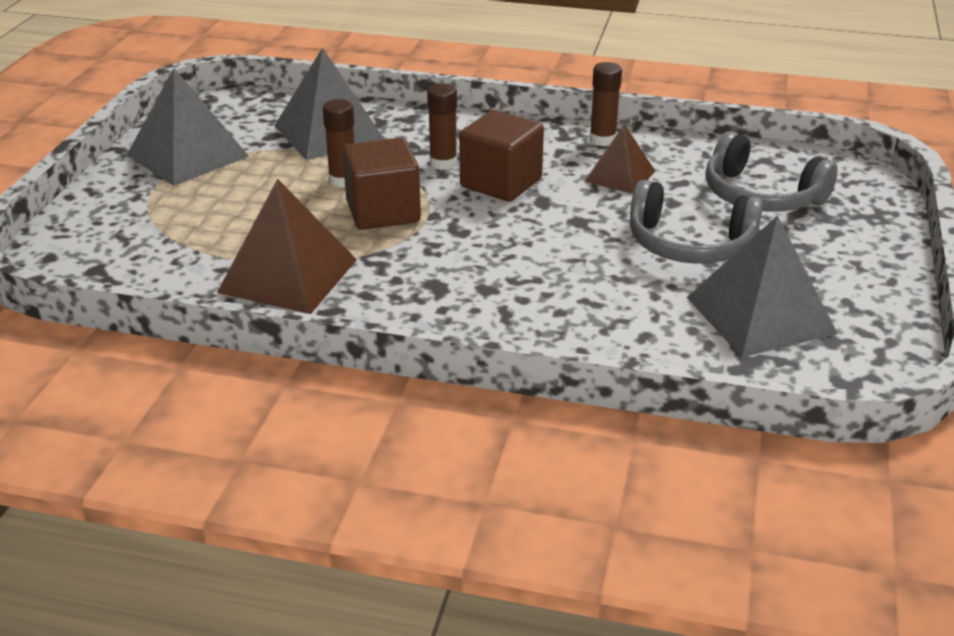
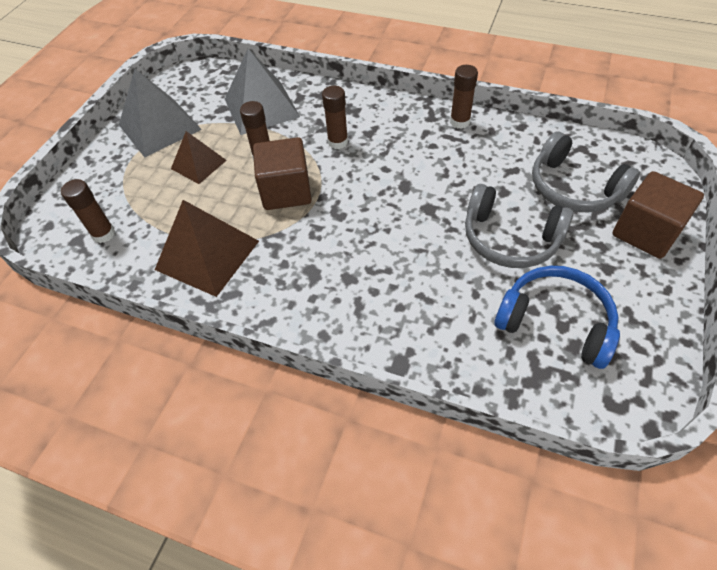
camera: 10 degrees right, 20 degrees up
(134, 262) = (103, 234): none -> brown glue stick
(501, 183) = (377, 165): brown cube -> brown cube (645, 232)
(620, 176) = (467, 161): brown pyramid -> brown pyramid (198, 164)
(760, 315) = (555, 322): grey pyramid -> blue headphones

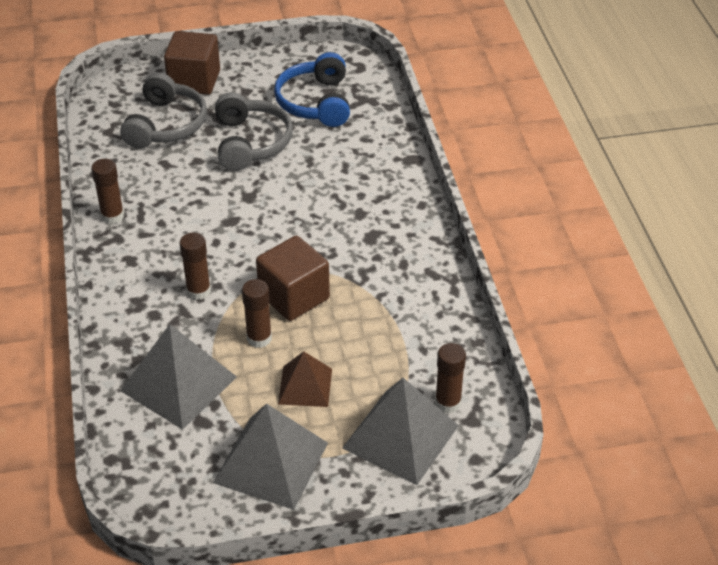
camera: 125 degrees left, 10 degrees down
(108, 194) = (400, 437): none -> grey pyramid
(207, 255) = (408, 310): brown pyramid -> none

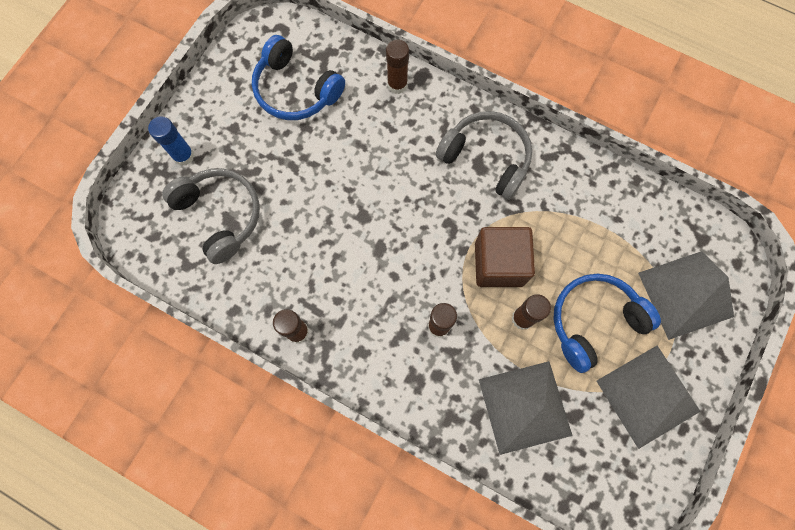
camera: 50 degrees left, 30 degrees up
(194, 81) = (184, 156): brown cube -> blue glue stick
(251, 142) = (301, 169): grey headphones -> grey headphones (486, 158)
(305, 386) = (594, 321): brown pyramid -> blue headphones
(448, 403) = (677, 242): brown glue stick -> brown glue stick (397, 85)

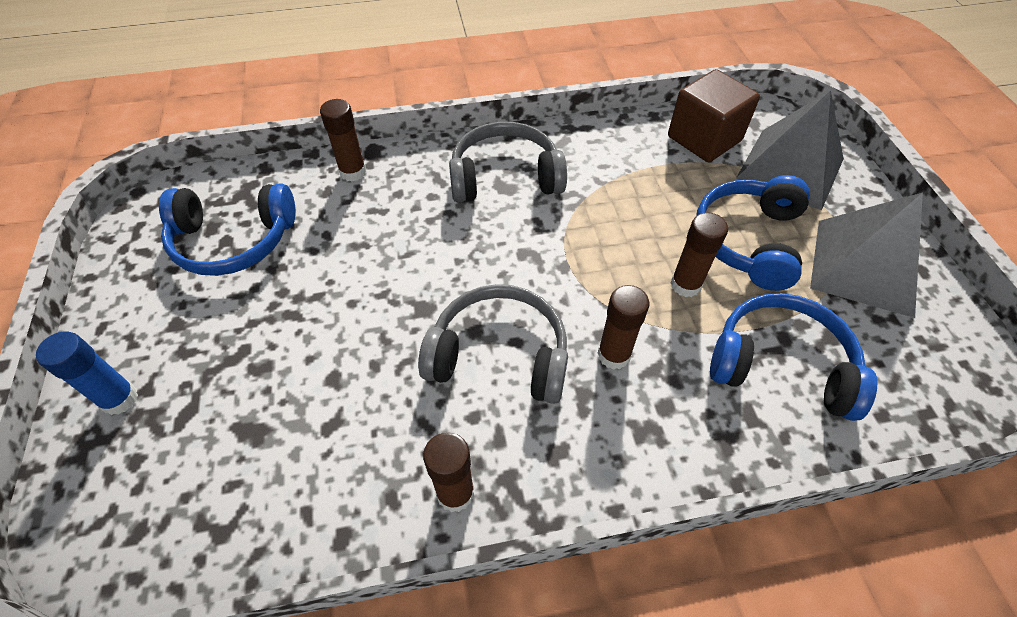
camera: 40 degrees left, 20 degrees down
(220, 215) = (229, 432): grey headphones -> grey headphones (499, 355)
(499, 264) = (611, 254): brown cube -> brown cube (704, 139)
(524, 407) = (781, 365): grey pyramid -> blue headphones

